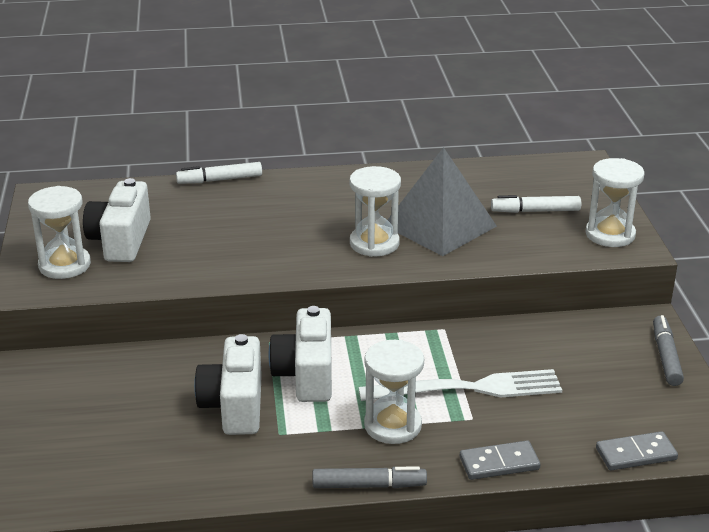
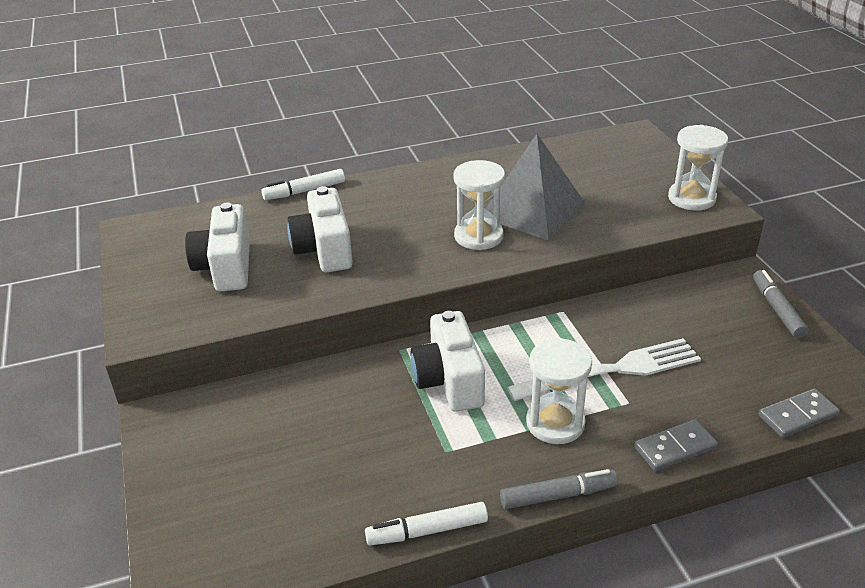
camera: 10 degrees left, 5 degrees up
(64, 265) = (175, 302): white hourglass -> none
(234, 405) = (389, 427): white camera -> white camera (324, 250)
(535, 211) = (614, 184): white marker -> white marker (427, 531)

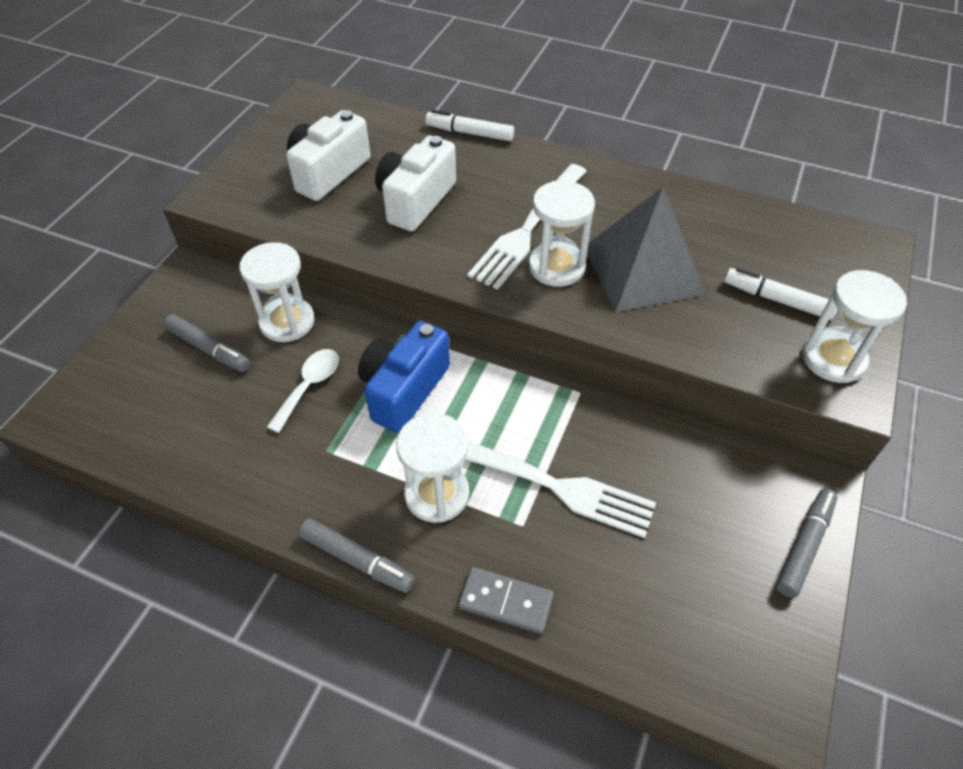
camera: 40 degrees right, 15 degrees up
(257, 452) = (209, 349): none -> grey marker
(299, 395) = (287, 322): none -> white hourglass
(376, 423) = (309, 386): none -> white spoon
(427, 531) = (234, 506): white marker -> white marker (777, 300)
(429, 224) = (529, 227): none -> white fork
(449, 381) = (404, 390): white camera -> blue camera
(798, 416) = (666, 672): grey domino -> none

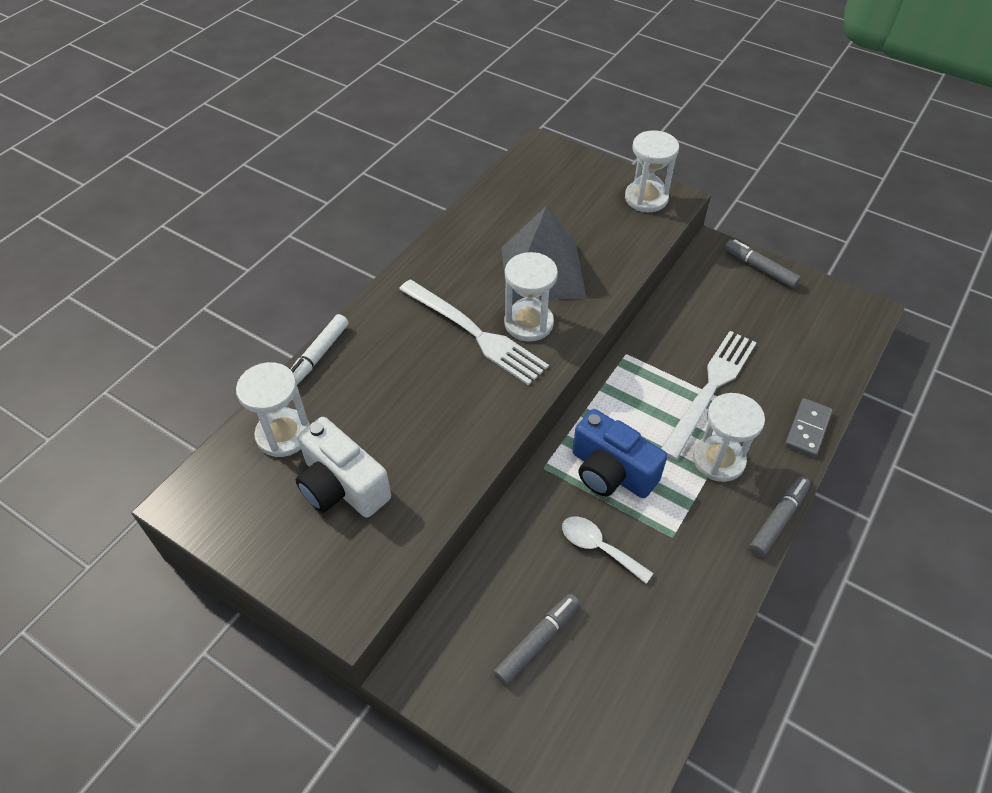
camera: 80 degrees left, 0 degrees up
(287, 322) = (511, 565): white hourglass -> white hourglass (283, 434)
(415, 201) = (413, 412): white camera -> none
(777, 300) = (587, 209): white marker -> none

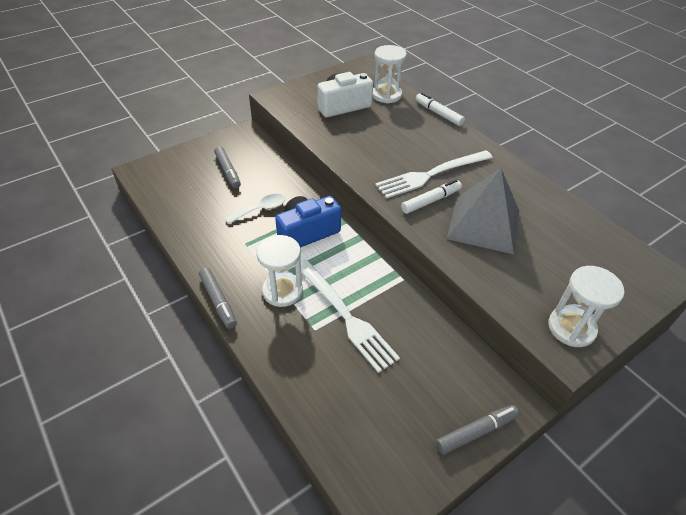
camera: 110 degrees right, 5 degrees down
(528, 323) = (431, 201): white hourglass -> white marker
(807, 429) = (275, 361): grey domino -> none

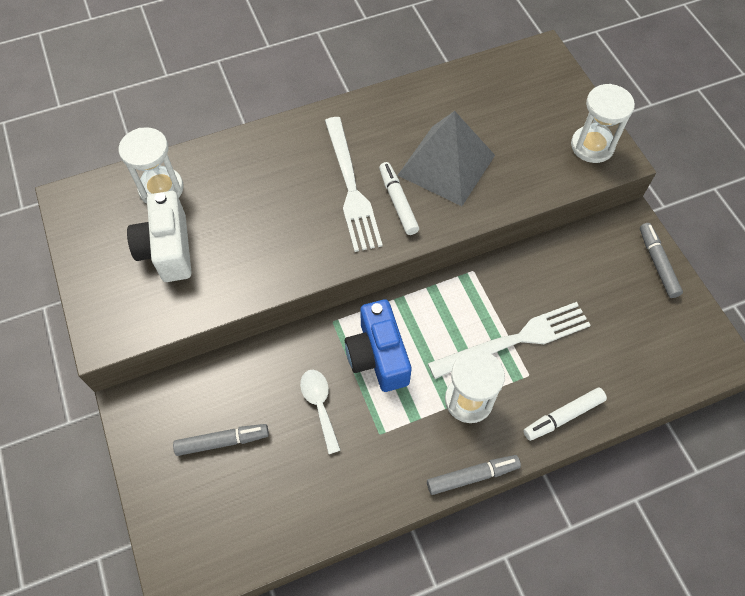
camera: 75 degrees left, 15 degrees up
(438, 113) = (228, 142): white marker -> white marker (563, 416)

